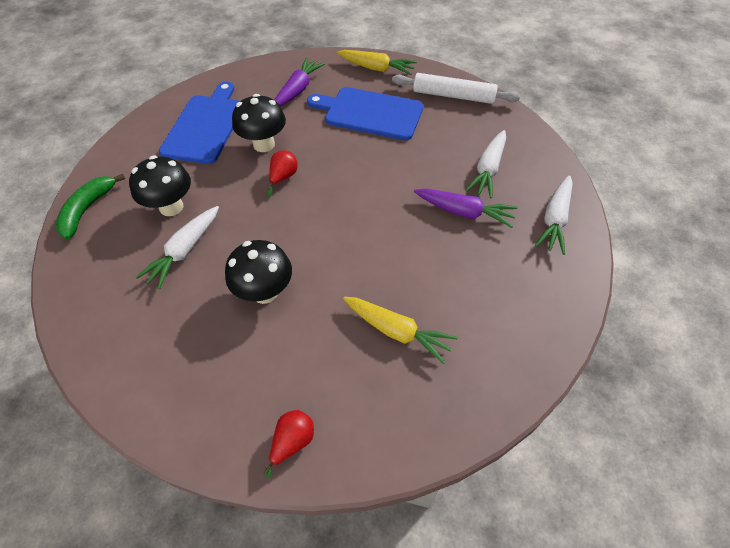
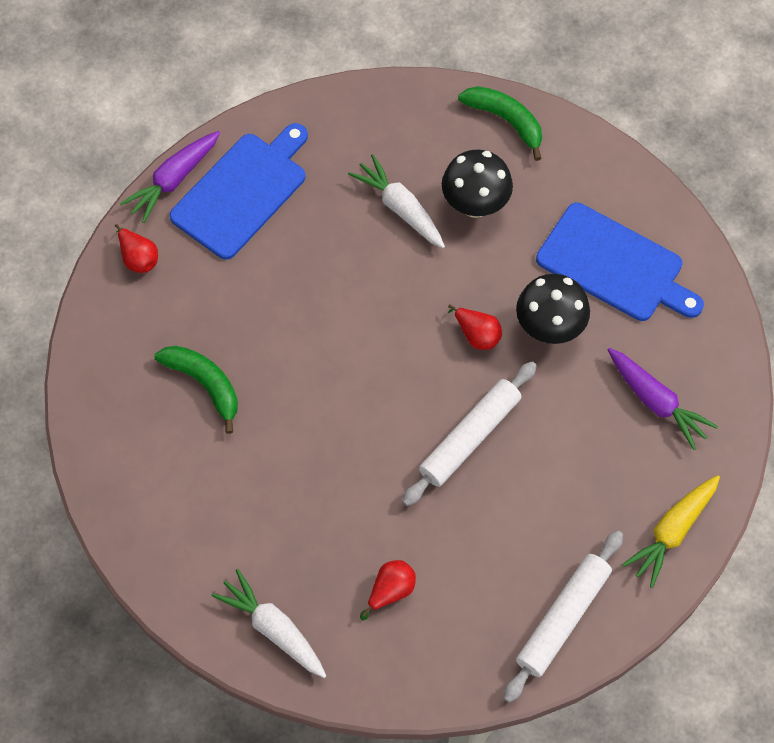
camera: 110 degrees right, 10 degrees up
(265, 292) = (310, 274): black mushroom -> none
(362, 161) = (469, 437): none -> white rolling pin
(370, 113) = (566, 483): blue cutting board -> blue cutting board (242, 192)
(397, 331) = (204, 384): yellow carrot -> green banana
(464, 212) = (331, 525): purple carrot -> purple carrot (173, 180)
(488, 169) = (391, 591): white carrot -> red pear

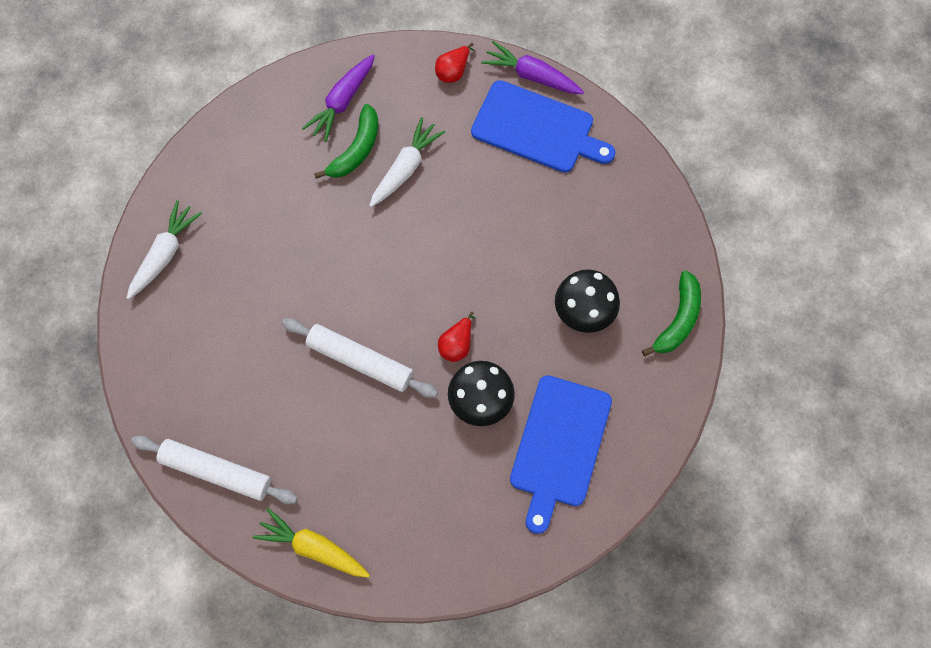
camera: 75 degrees right, 5 degrees up
(391, 591) = (212, 332): red pear -> none
(400, 208) = (560, 254): white carrot -> white carrot (405, 168)
(656, 402) = (433, 510): purple carrot -> purple carrot (342, 102)

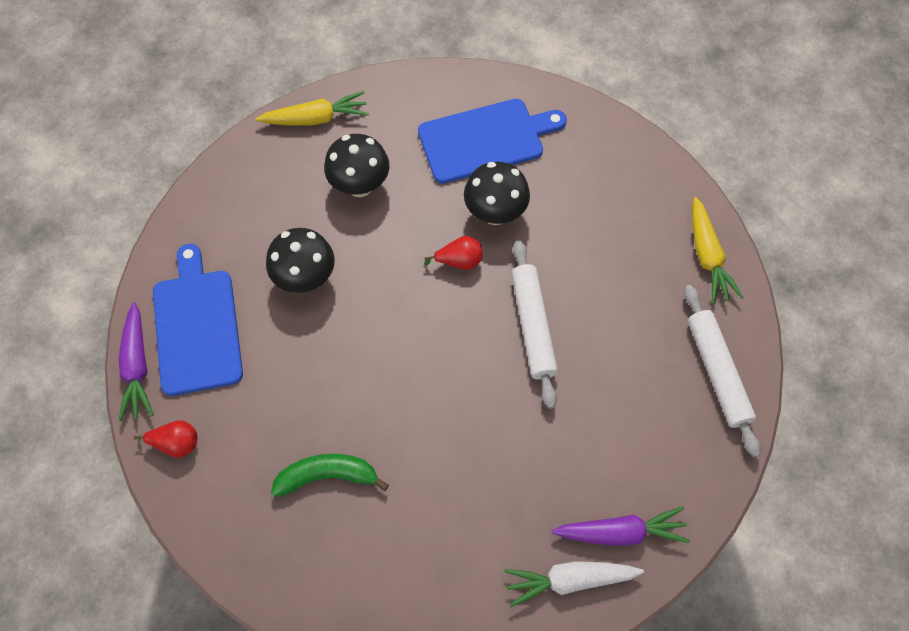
camera: 125 degrees left, 5 degrees down
(342, 102) = (281, 529): purple carrot -> purple carrot (621, 532)
(405, 168) = (317, 415): white carrot -> none
(524, 223) = (305, 278): none -> black mushroom
(678, 320) = (316, 118): green banana -> yellow carrot

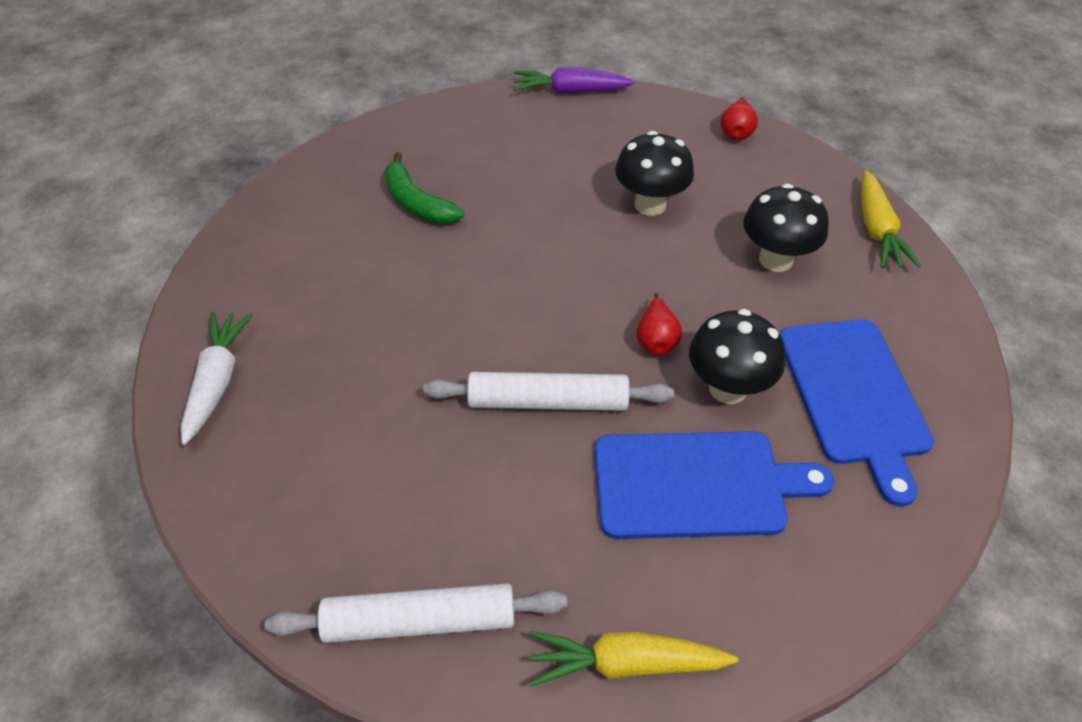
camera: 100 degrees right, 15 degrees down
(176, 443) = (485, 111): red pear -> red pear (736, 132)
(197, 326) = (606, 128): blue cutting board -> blue cutting board (697, 485)
(327, 476) = (417, 203): green banana -> green banana turned 135 degrees clockwise
(621, 532) = (246, 443): purple carrot -> none

